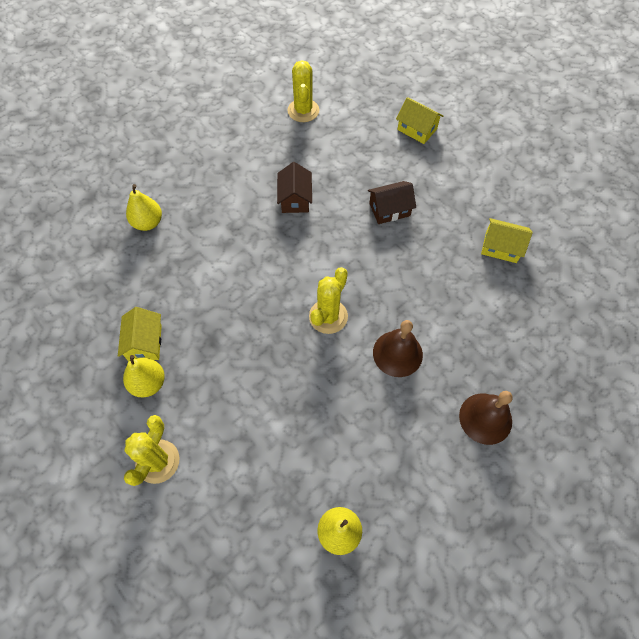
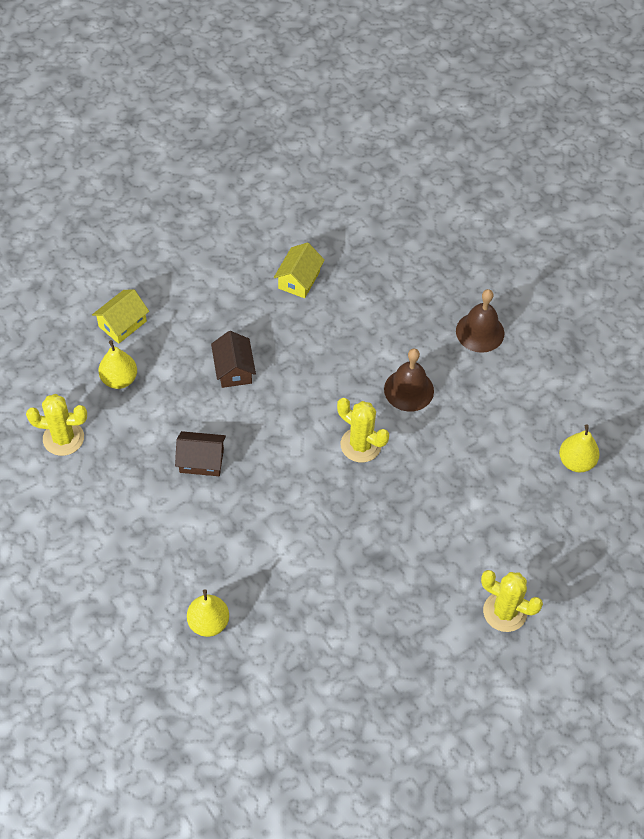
camera: 85 degrees left, 5 degrees down
(145, 343) = (372, 624): yellow house -> none
(148, 383) = (420, 621): yellow pear -> yellow pear (119, 379)

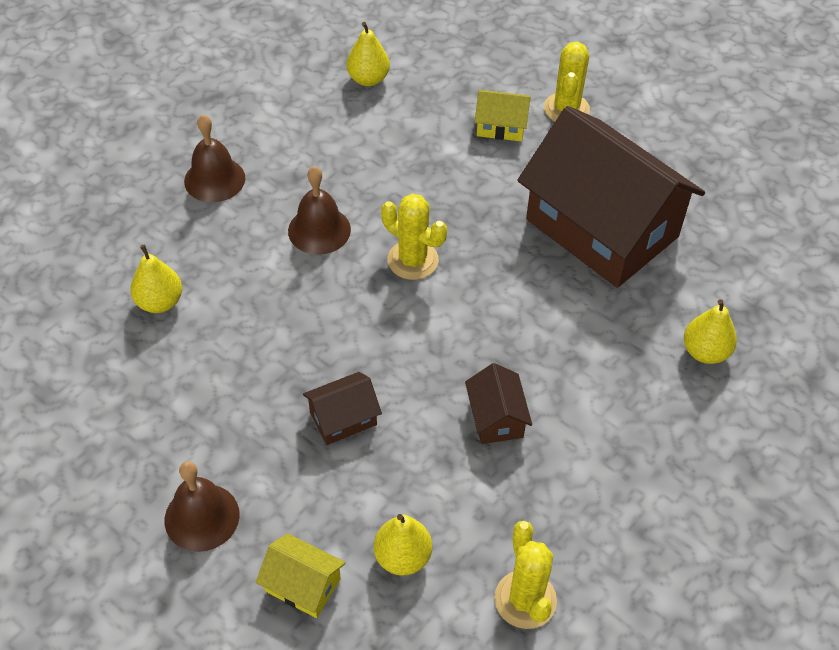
camera: 105 degrees left, 5 degrees down
(189, 281) = (202, 517): none -> brown bell
(299, 280) = (171, 379): yellow house -> yellow house (501, 126)
(355, 592) = (602, 228): none -> brown house
(361, 445) = (413, 260): yellow cactus -> yellow cactus turned 75 degrees counterclockwise
(367, 282) = (160, 302): none -> yellow pear

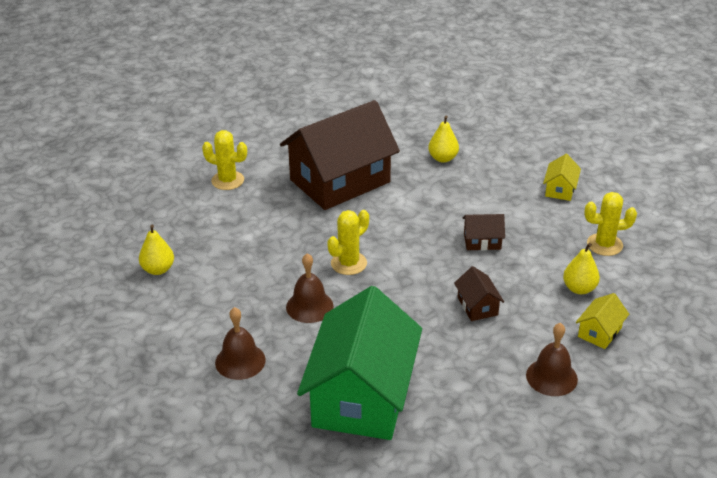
camera: 80 degrees left, 15 degrees down
(160, 302) = (362, 396): yellow pear -> green house
(501, 126) = (234, 211): yellow house -> yellow house (560, 189)

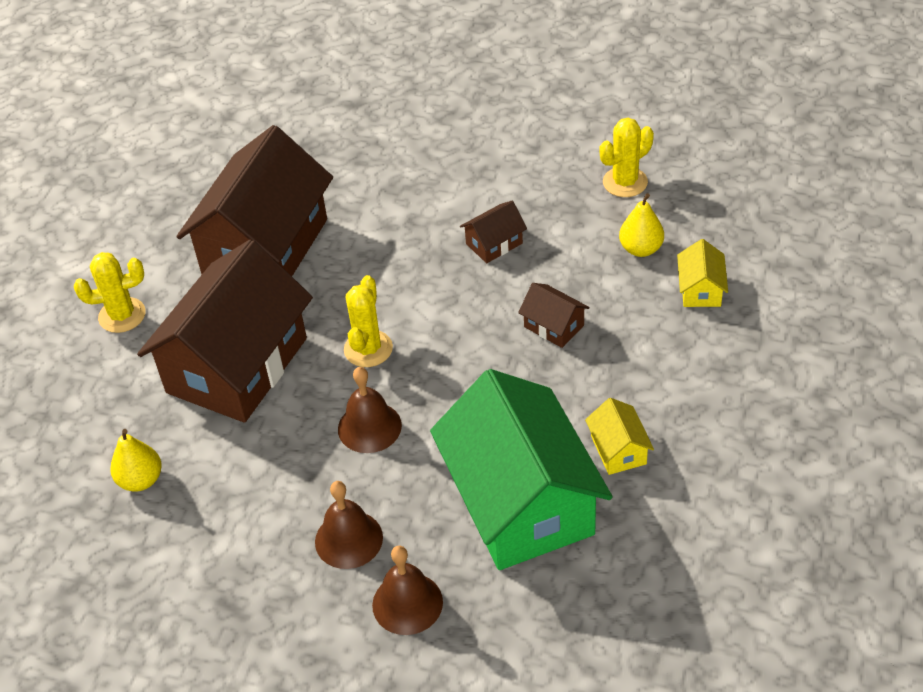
camera: 30 degrees left, 10 degrees up
(265, 236) = (237, 365): none -> brown house
(443, 158) = (362, 158): yellow pear -> none
(551, 377) = (695, 368): brown bell -> brown bell (407, 603)
(560, 189) = (525, 136): yellow house -> yellow house (618, 450)

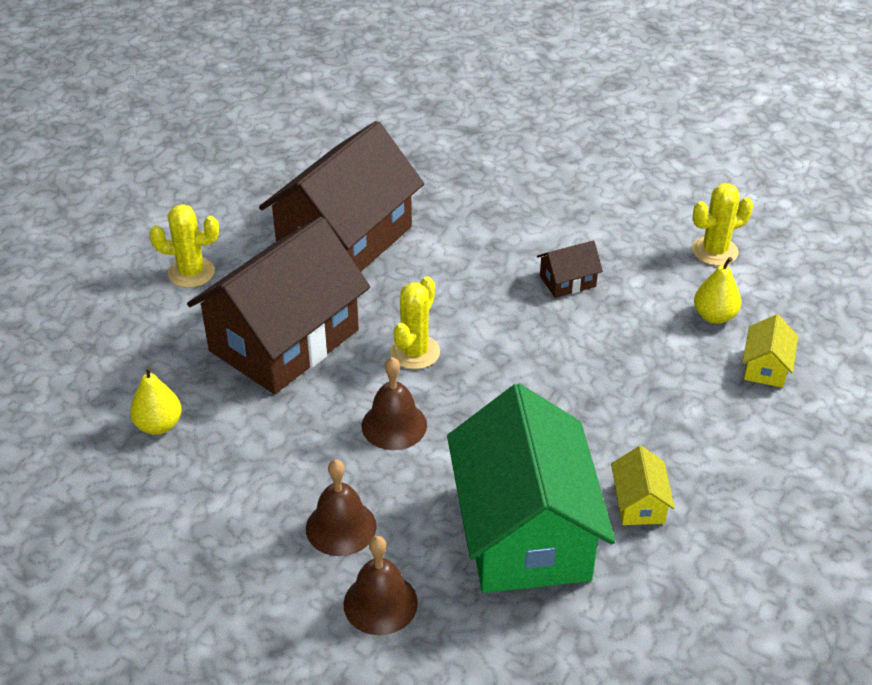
camera: 10 degrees right, 5 degrees down
(554, 326) = (605, 370): brown house -> none

